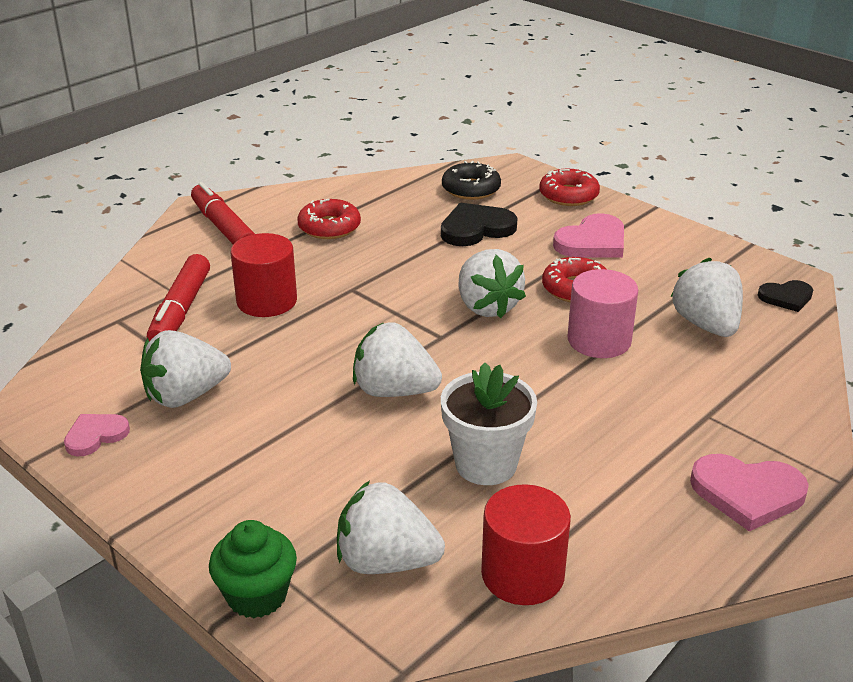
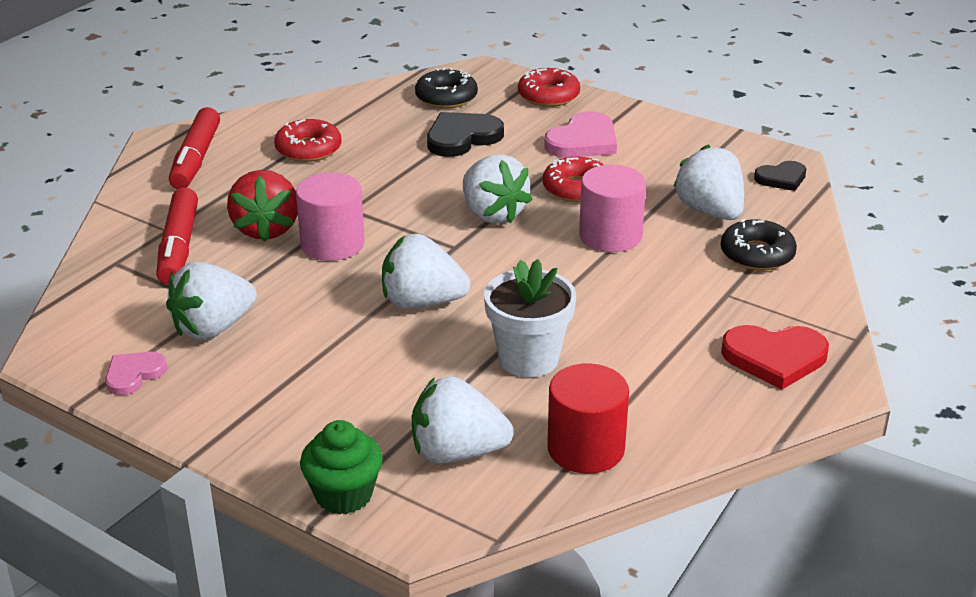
camera: 10 degrees left, 0 degrees up
(224, 228) = (195, 159): red marker -> red marker turned 135 degrees counterclockwise
(267, 301) = (266, 229): red cylinder -> red strawberry
(324, 322) = (332, 244): none -> pink cylinder
(747, 375) = (757, 254): none -> black donut
(747, 493) = (774, 358): pink heart -> red heart

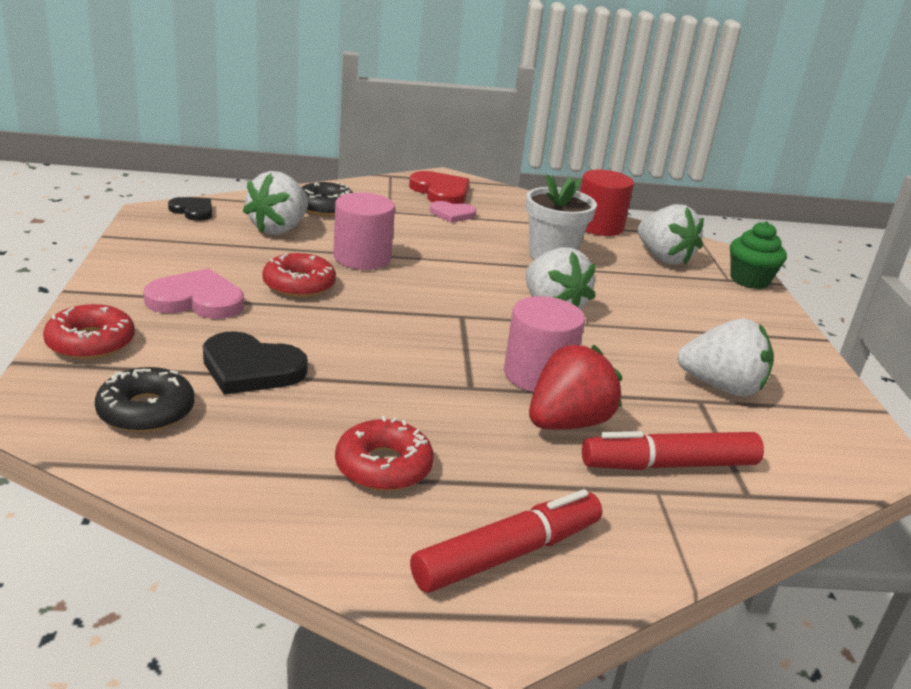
camera: 130 degrees left, 5 degrees down
(134, 374) = (819, 399): pink heart -> pink heart (452, 214)
(178, 247) = (668, 465): red marker -> red marker turned 150 degrees counterclockwise
(493, 214) = (389, 312): white strawberry -> none

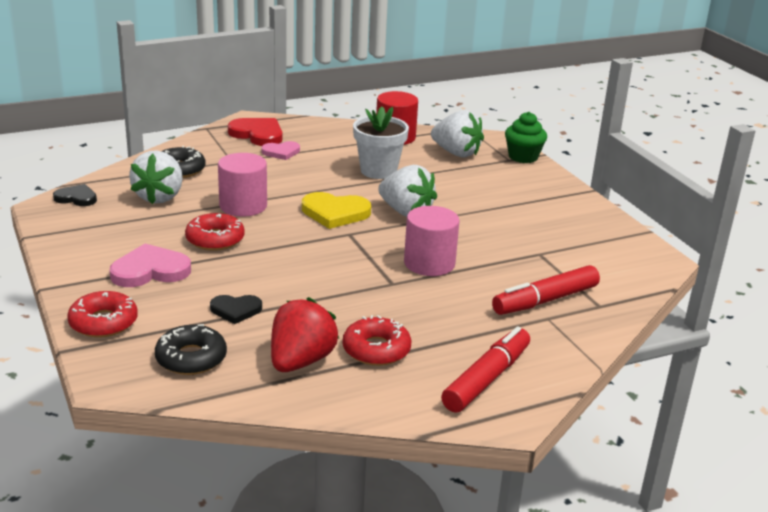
camera: 20 degrees left, 0 degrees up
(251, 368) = (236, 310): black heart -> black heart, size x0.62
(463, 289) = (335, 213): none -> yellow heart
(567, 423) = (469, 290): red strawberry -> red strawberry (301, 361)
(721, 387) = (547, 241): white strawberry -> none

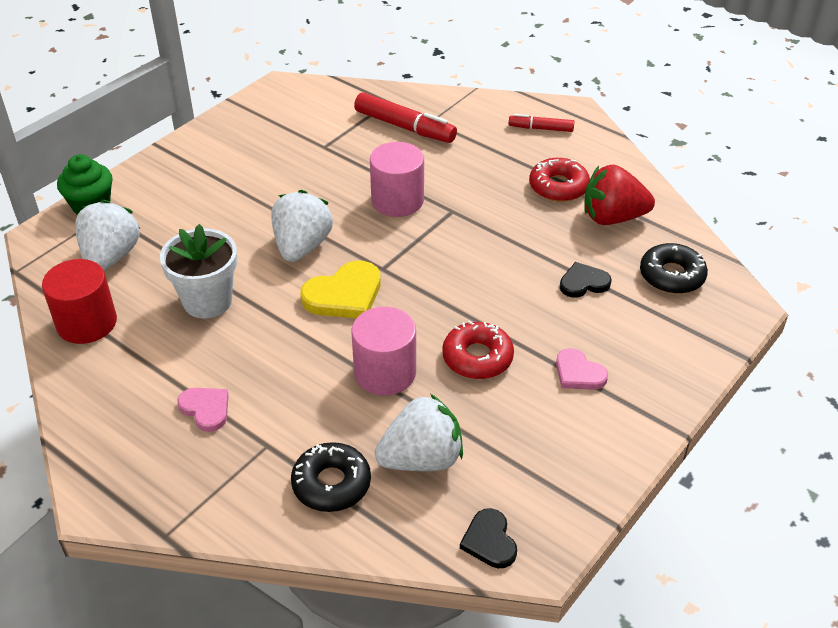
camera: 115 degrees left, 15 degrees up
(103, 322) = (685, 355): red donut -> none
(150, 270) = (578, 373): pink heart -> pink heart, size x0.62
(236, 310) = (583, 283): black heart -> black heart turned 75 degrees counterclockwise
(258, 134) = (156, 462): red heart -> none
(335, 213) = (344, 295): yellow heart -> yellow heart turned 75 degrees clockwise
(487, 379) = (541, 128): red marker -> red marker, size x0.58

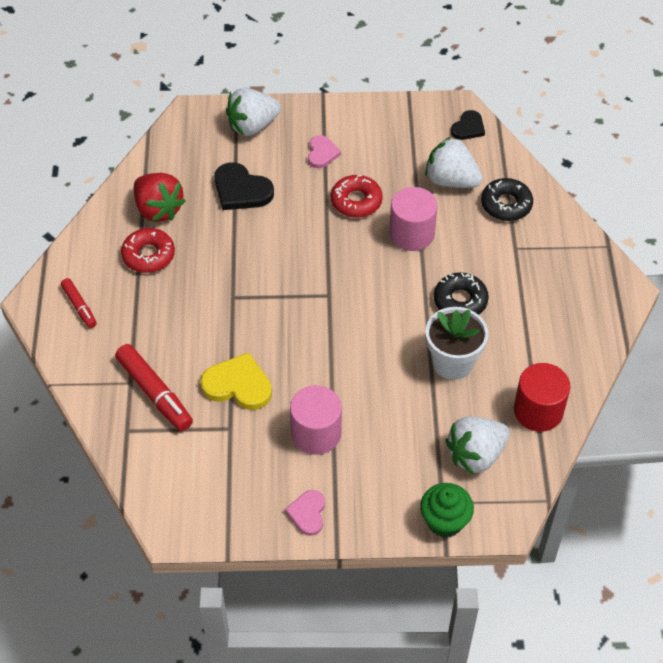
camera: 130 degrees left, 10 degrees up
(206, 409) = (525, 293): pink heart -> pink heart (307, 513)
(302, 246) = (352, 353): white strawberry -> white strawberry (252, 126)
(344, 295) = (372, 297): yellow heart -> yellow heart (238, 385)
(397, 200) = (251, 334): pink cylinder -> pink cylinder (316, 433)
(405, 127) = (154, 393): red marker -> red marker turned 150 degrees clockwise
(583, 283) = (241, 190): black heart -> black heart, size x1.61
(671, 276) = (193, 154): black donut -> black donut (460, 301)

